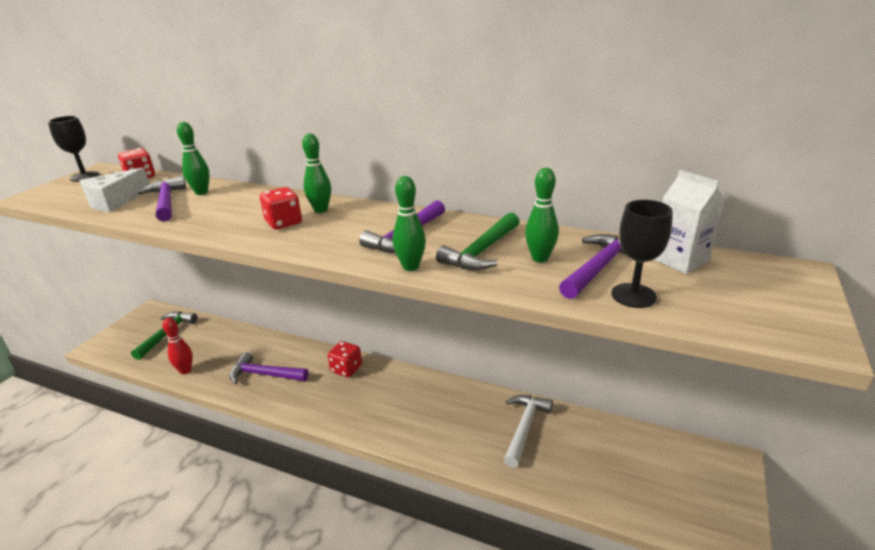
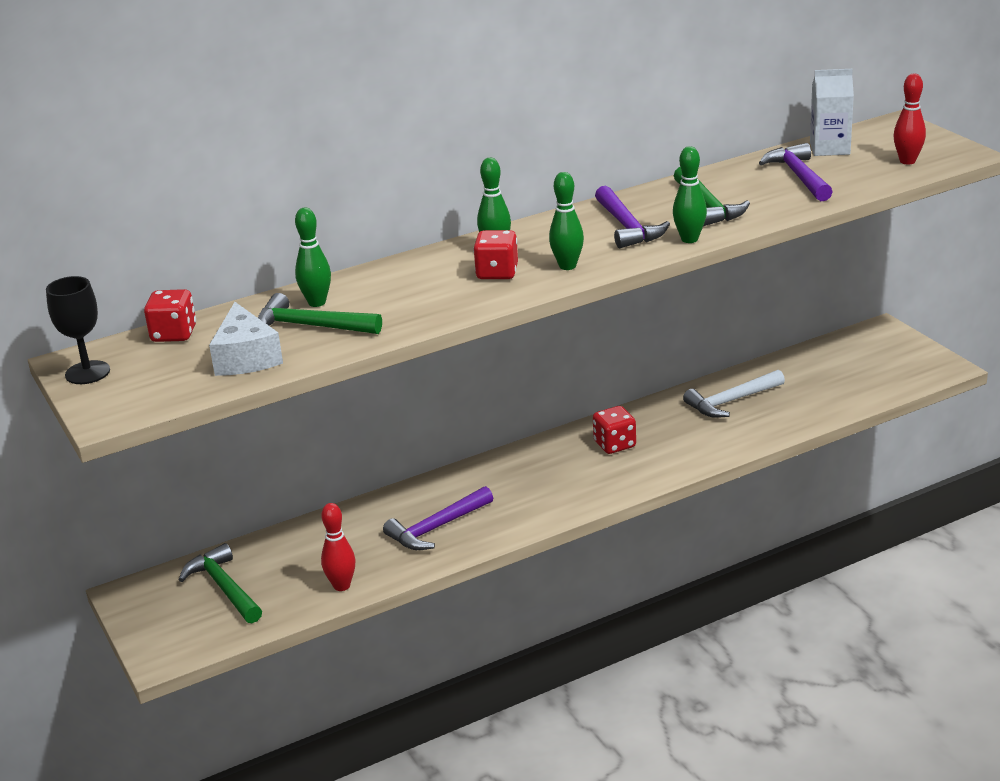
camera: 50 degrees left, 0 degrees up
(166, 202) = (310, 326): purple hammer -> green hammer
(346, 369) = (506, 470): red dice -> red dice (614, 444)
(524, 427) = (731, 401): white hammer -> white hammer turned 90 degrees counterclockwise
(540, 258) = (753, 190): green bowling pin -> green bowling pin (567, 266)
(633, 295) = (851, 180): black goblet -> none
(729, 309) = (907, 161): none -> red bowling pin

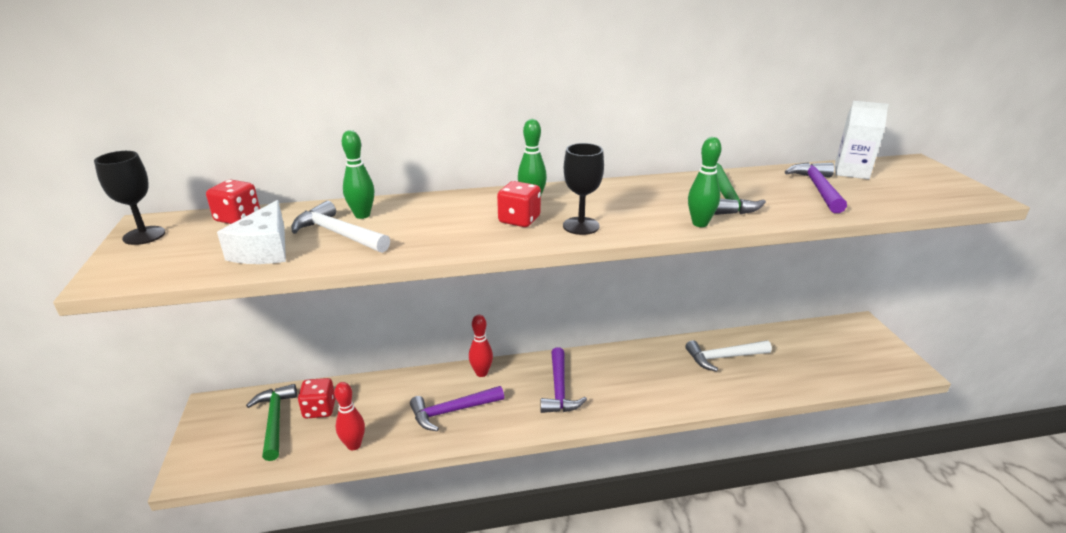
camera: 15 degrees right, 0 degrees up
(310, 326) = (338, 234): green hammer -> white hammer
(567, 266) = (581, 226): green bowling pin -> black goblet
(614, 444) = (619, 372): red dice -> red dice (319, 409)
(627, 227) = (650, 203): purple hammer -> purple hammer (559, 389)
(907, 161) = (923, 193): red bowling pin -> red bowling pin (481, 373)

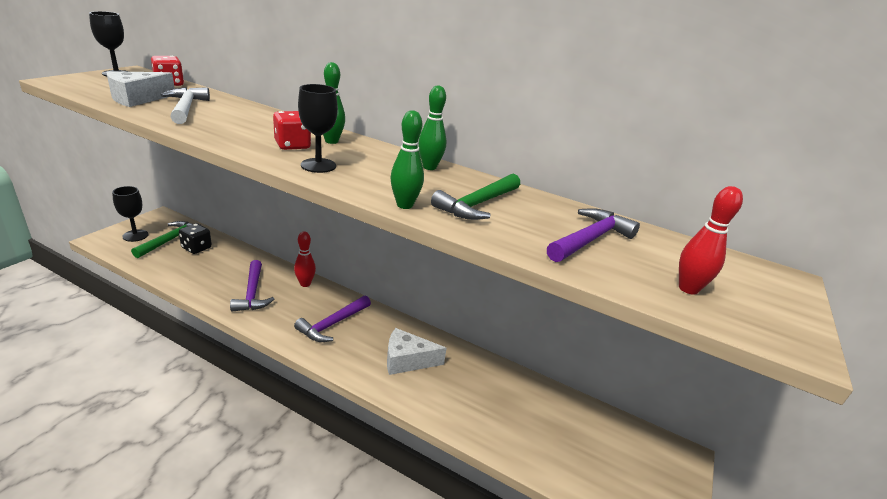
camera: 35 degrees right, 0 degrees up
(223, 442) = (135, 235): none -> black goblet
(319, 409) = (196, 248): red dice -> black dice
(354, 445) = (179, 276): red bowling pin -> red bowling pin (688, 289)
(362, 215) = (222, 106): green bowling pin -> green bowling pin (429, 167)
(452, 411) = (252, 293): purple hammer -> purple hammer turned 120 degrees counterclockwise
(651, 377) = (407, 360): none -> white cheese
(723, 357) = (489, 387): white hammer -> none
(851, 172) = (671, 247): white carton -> none

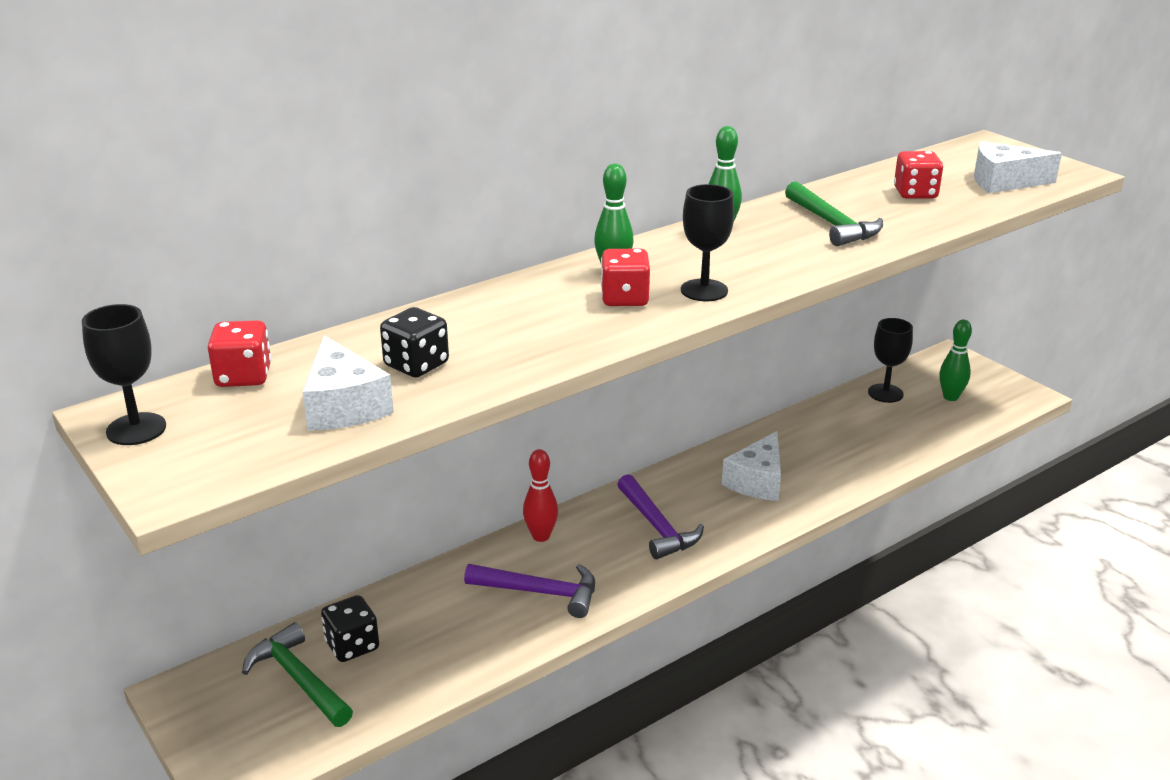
camera: 60 degrees left, 0 degrees up
(135, 235) = (247, 728): black goblet -> black goblet (885, 393)
(186, 108) = (416, 365): white hammer -> black dice
(404, 205) = (830, 260): green bowling pin -> green bowling pin (950, 397)
(590, 239) = (915, 193): purple hammer -> red dice
(688, 289) = (1004, 182): red bowling pin -> white cheese

